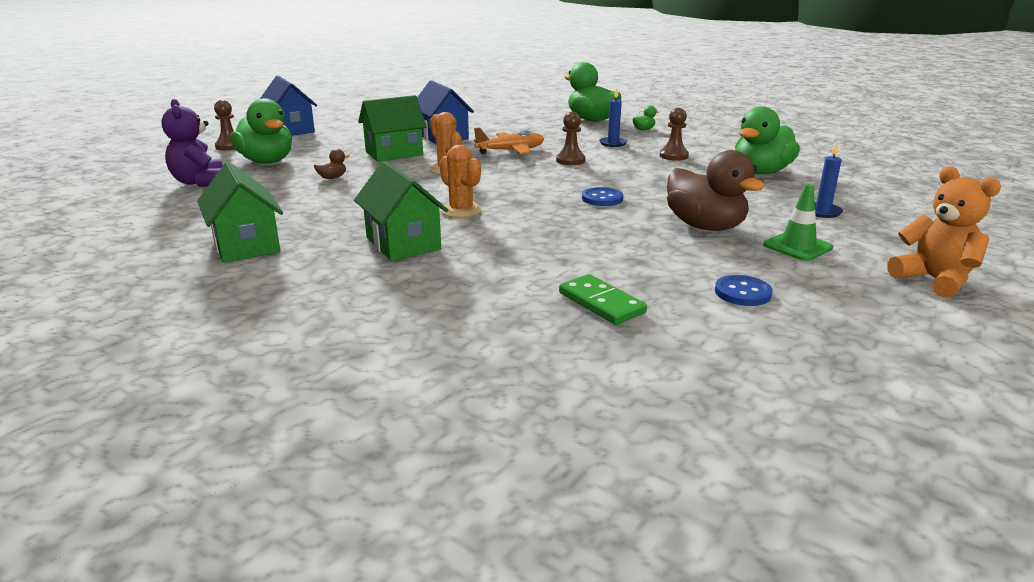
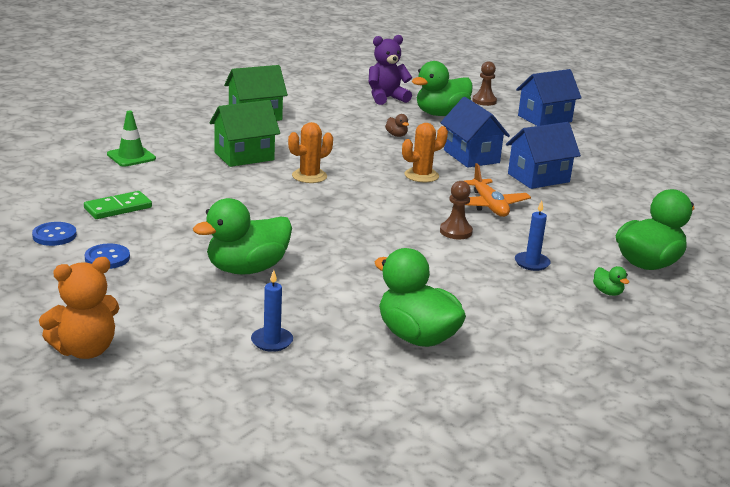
camera: 90 degrees right, 0 degrees up
(394, 153) = (471, 156): green house -> blue house
(602, 198) = (331, 233): blue button -> blue button (54, 235)
(673, 156) = (481, 292): brown pawn -> none
(705, 226) = (246, 269): brown duck -> green duck
(797, 246) = (184, 303): green traffic cone -> green traffic cone (131, 157)

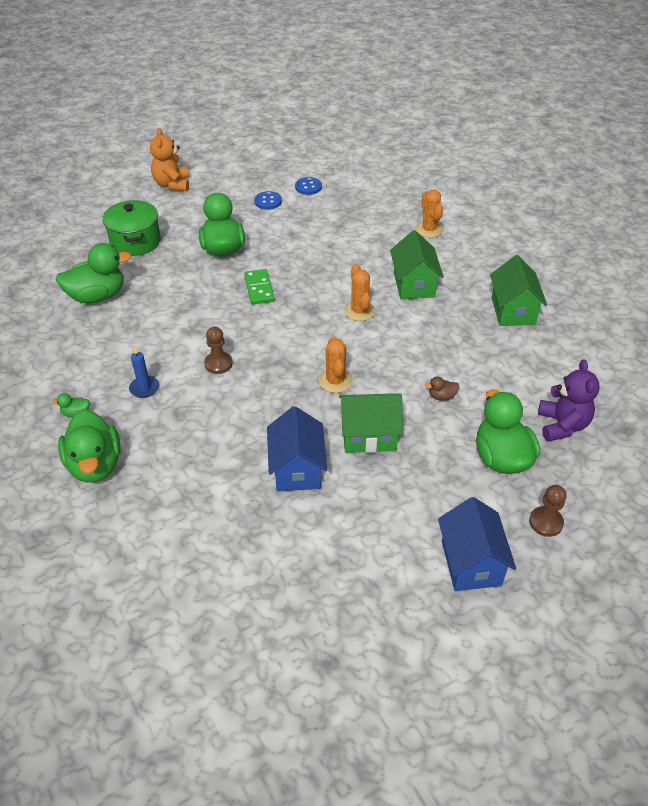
camera: 115 degrees right, 20 degrees up
(118, 208) = (338, 213): green domino -> green domino (259, 288)
(131, 157) = (429, 230): green traffic cone -> orange cactus
(272, 341) = (135, 242): blue candle -> green pot
(471, 156) = (369, 436): blue house -> green house
(489, 206) = (253, 403): orange plane -> none

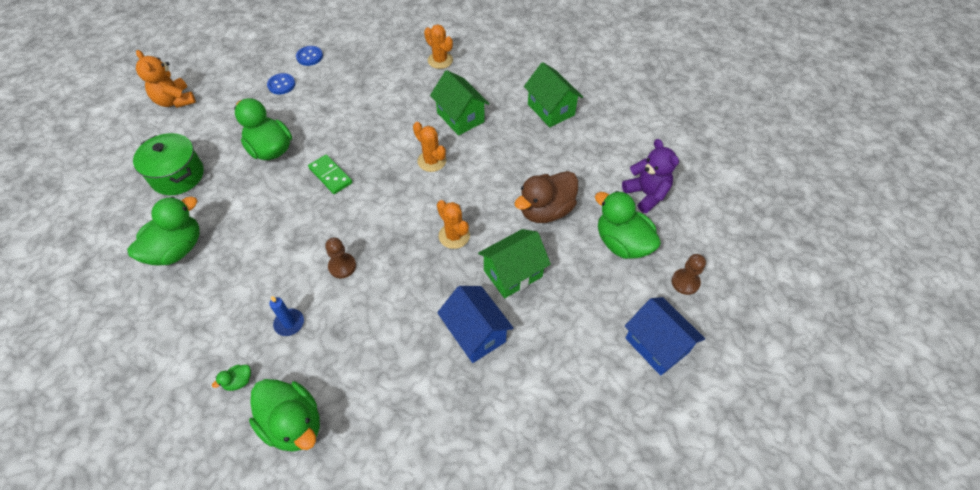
camera: 30 degrees left, 10 degrees up
(441, 396) = (546, 210): brown duck -> brown duck, size x2.42

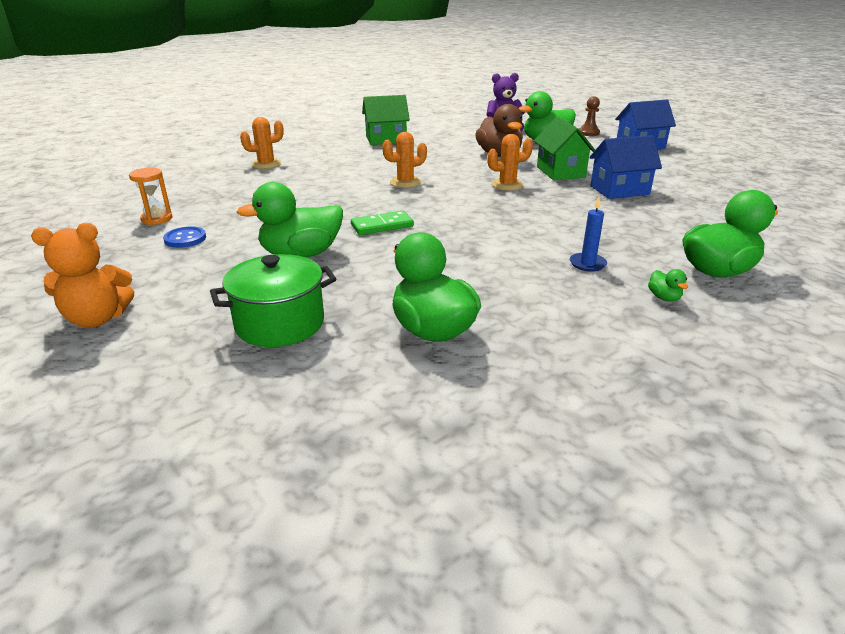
camera: 70 degrees left, 25 degrees down
(309, 56) = (157, 219): blue button -> orange hourglass
(342, 266) = (519, 232): brown pawn -> none
(460, 117) = (358, 166): green house -> none

